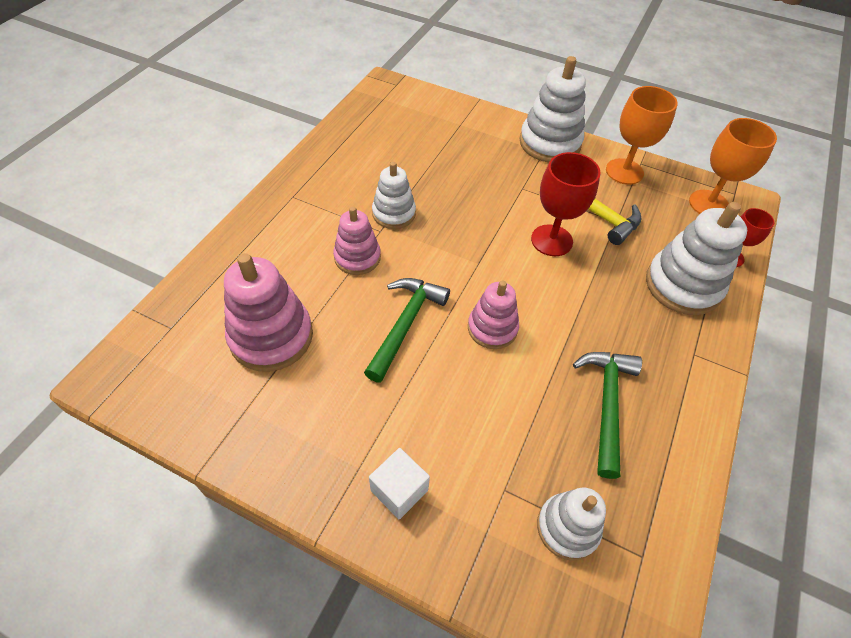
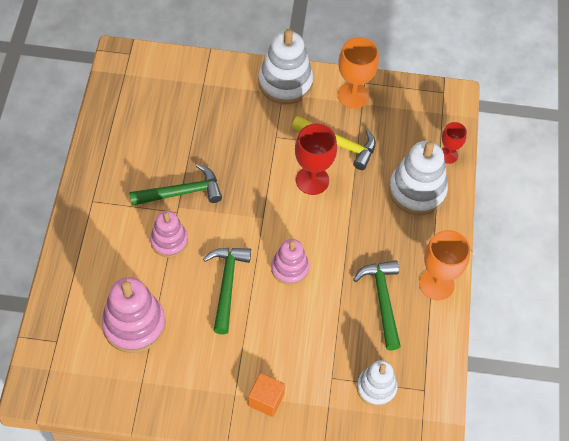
camera: 20 degrees left, 5 degrees up
(394, 213) = (181, 192): white stacking toy -> green hammer
(399, 490) = (266, 399): white cube -> orange cube
(708, 204) = (425, 109): orange goblet -> orange goblet (436, 284)

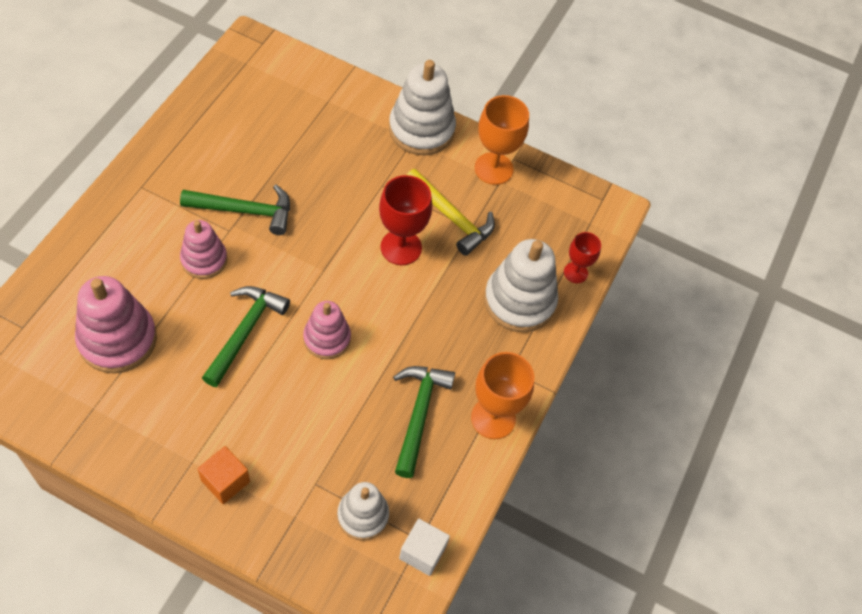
camera: 15 degrees right, 0 degrees up
(430, 398) = (422, 552): none -> white cube

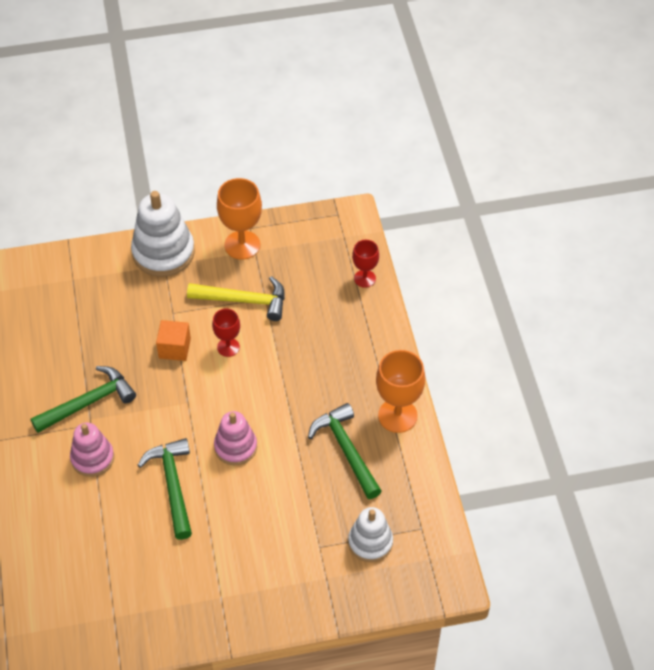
camera: 30 degrees left, 5 degrees down
(117, 339) = (84, 559): pink stacking toy -> none
(225, 481) = (257, 592): orange cube -> orange cube (174, 348)
(401, 247) = (228, 347): red goblet -> red goblet, size x0.59
(422, 552) = (430, 535): white cube -> none
(519, 301) = (344, 325): white stacking toy -> none

